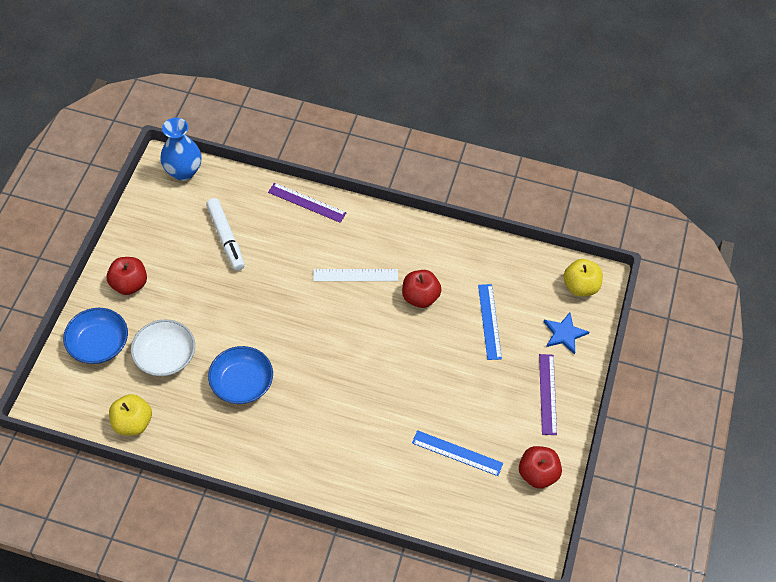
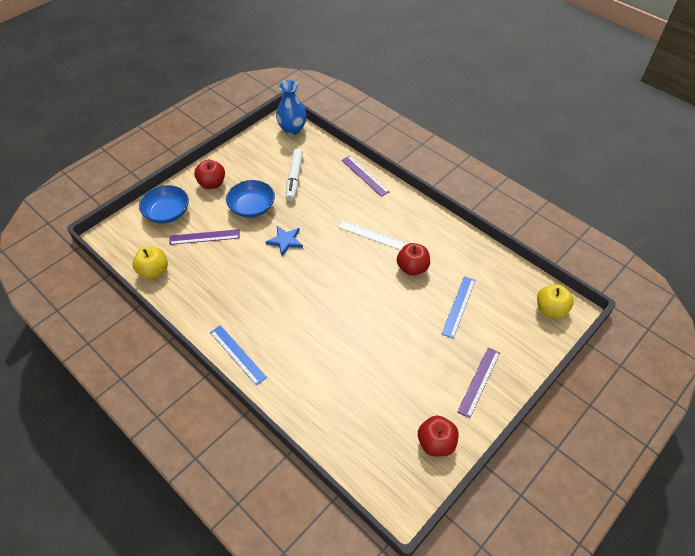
camera: 30 degrees right, 5 degrees down
(165, 356) = (204, 237): white bowl -> purple ruler
(242, 383) = (244, 275): blue bowl -> blue bowl (252, 207)
(457, 453) = (376, 395): blue ruler -> blue ruler (237, 354)
(564, 334) = (518, 340): blue star -> blue star (285, 241)

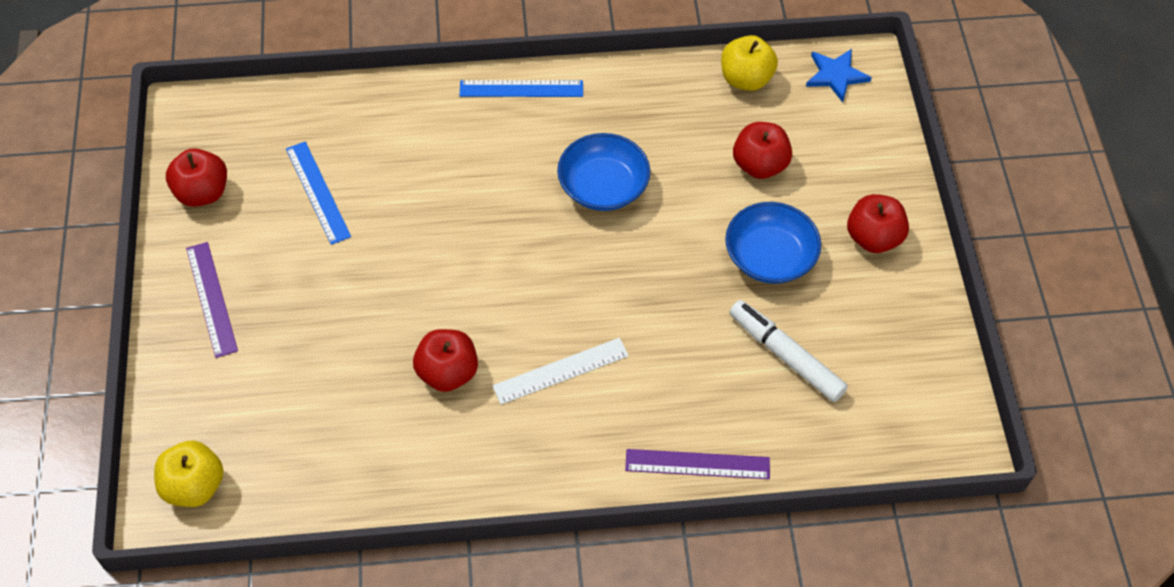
camera: 130 degrees right, 5 degrees up
(167, 213) = (854, 149): blue bowl -> blue bowl (603, 186)
(204, 237) = (759, 165): purple ruler -> red apple
(285, 241) = (658, 253): blue star -> blue star (836, 75)
(292, 129) = (923, 441): blue vase -> none
(459, 306) = (327, 374): blue ruler -> blue ruler (317, 192)

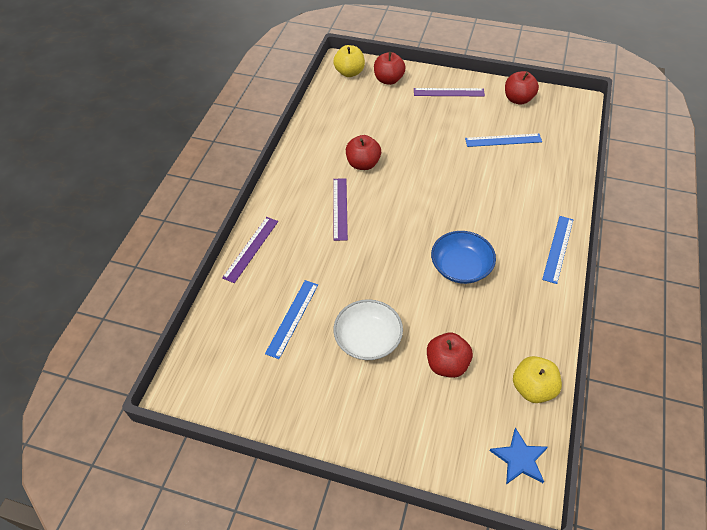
camera: 115 degrees right, 5 degrees down
(561, 371) = (340, 208): white ruler -> purple ruler
(769, 257) = (368, 339): blue bowl -> white bowl
(786, 356) = (292, 318): white marker -> blue ruler
(873, 238) = (355, 412): red apple -> red apple (388, 80)

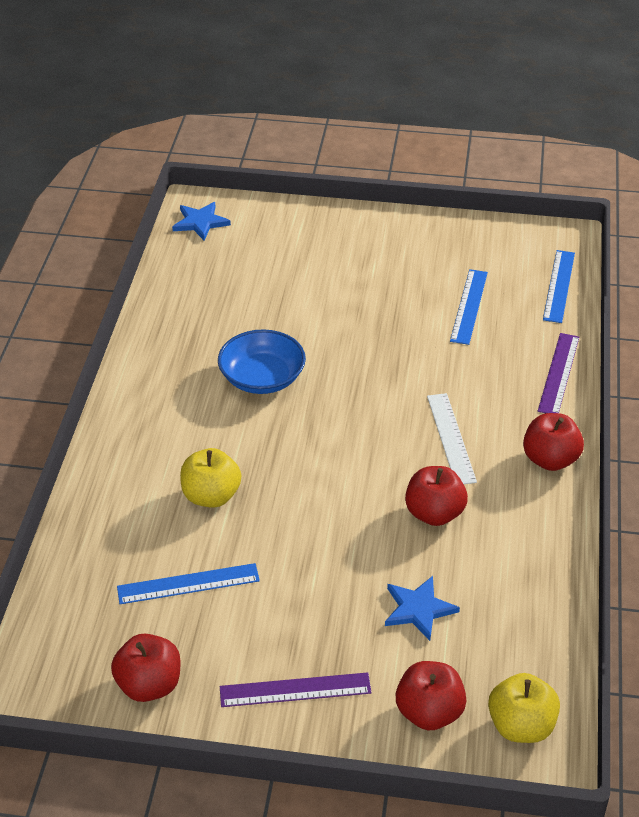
camera: 170 degrees right, 10 degrees down
(340, 208) = (451, 438): purple ruler -> white ruler
(368, 339) = (371, 295): white bowl -> none
(383, 119) = (418, 609): none -> blue star
(447, 364) = (276, 282): red apple -> red apple (550, 459)
(533, 388) = (180, 272): yellow apple -> yellow apple (211, 496)
(558, 248) = (123, 412): blue ruler -> blue ruler (559, 286)

